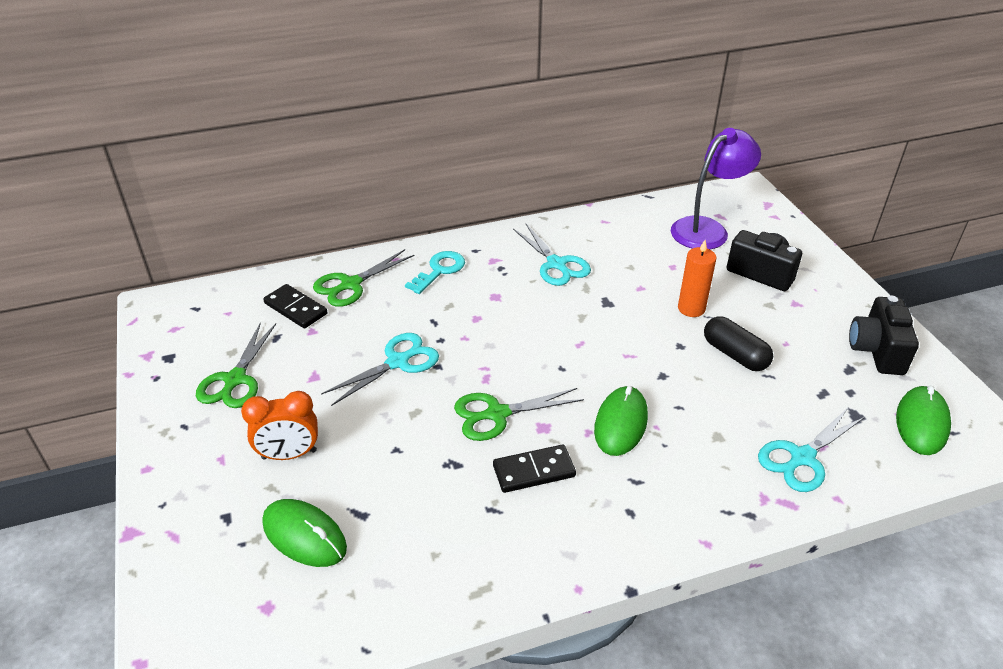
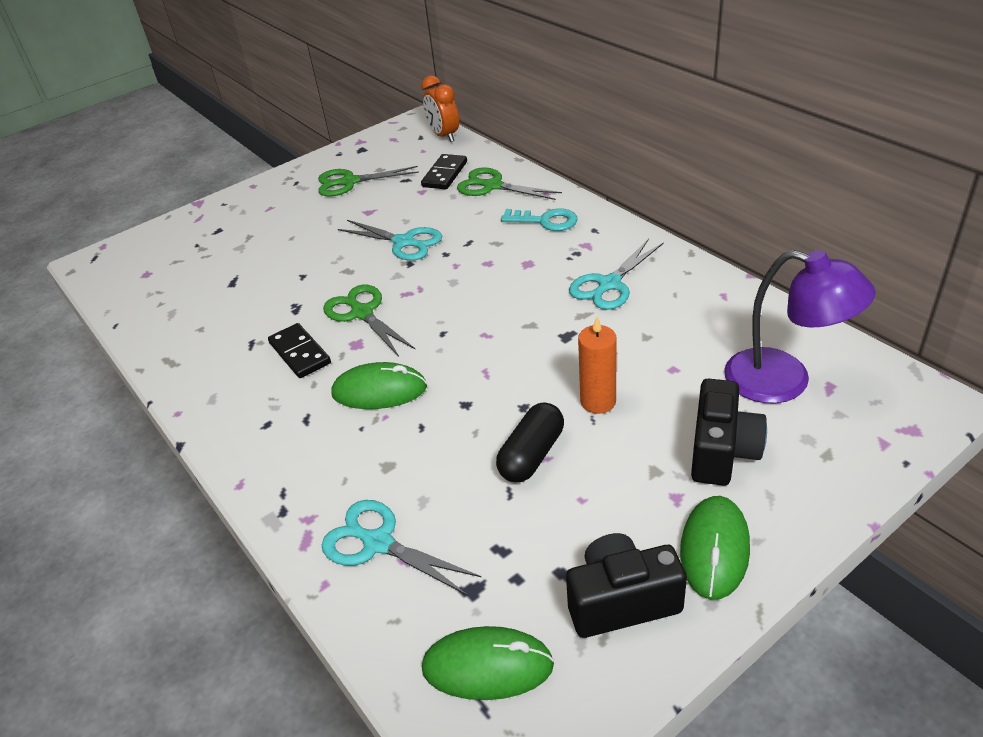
camera: 75 degrees right, 0 degrees up
(289, 454) = (281, 232): orange clock -> orange clock (444, 136)
(304, 535) = (207, 266): green mouse -> green mouse (714, 549)

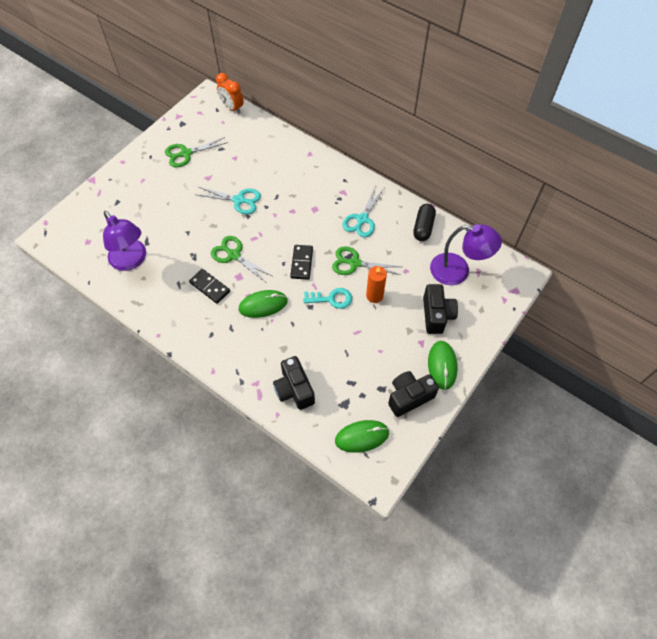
camera: 20 degrees left, 20 degrees up
(195, 304) = (131, 261): none -> purple lamp
(378, 543) = (294, 389): turquoise scissors -> black camera
(444, 174) = (244, 142): black domino -> black domino (301, 263)
(492, 186) = (276, 150): green scissors -> green scissors (354, 263)
(531, 455) = (351, 331): black capsule -> black capsule (423, 227)
(545, 221) = (316, 176): turquoise key -> turquoise key (332, 299)

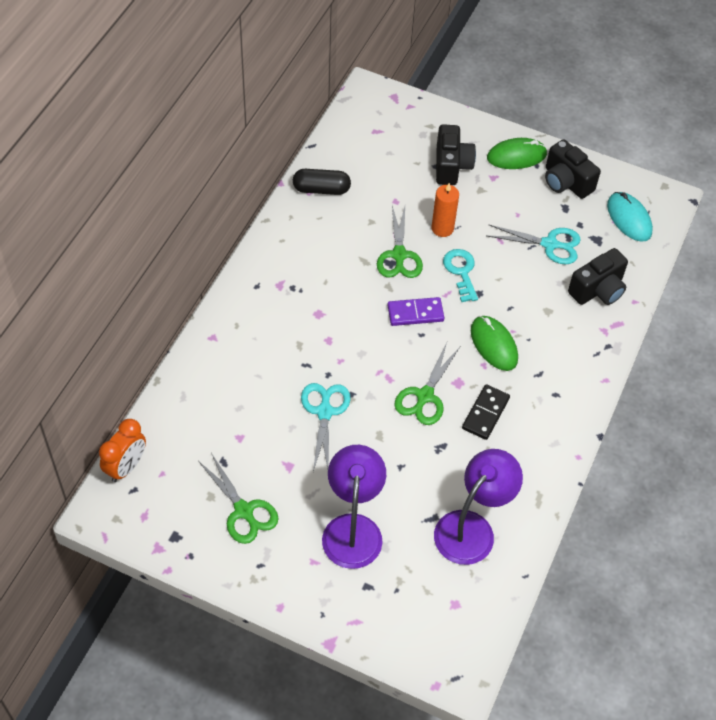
camera: 105 degrees left, 5 degrees down
(301, 263) = (415, 313): black domino -> purple domino
(362, 219) = (324, 256): turquoise scissors -> turquoise scissors (550, 244)
(362, 437) = (629, 218): green mouse -> turquoise mouse
(436, 315) = (451, 166): black camera -> black camera turned 105 degrees clockwise
(458, 271) = (381, 150): purple lamp -> purple lamp (353, 528)

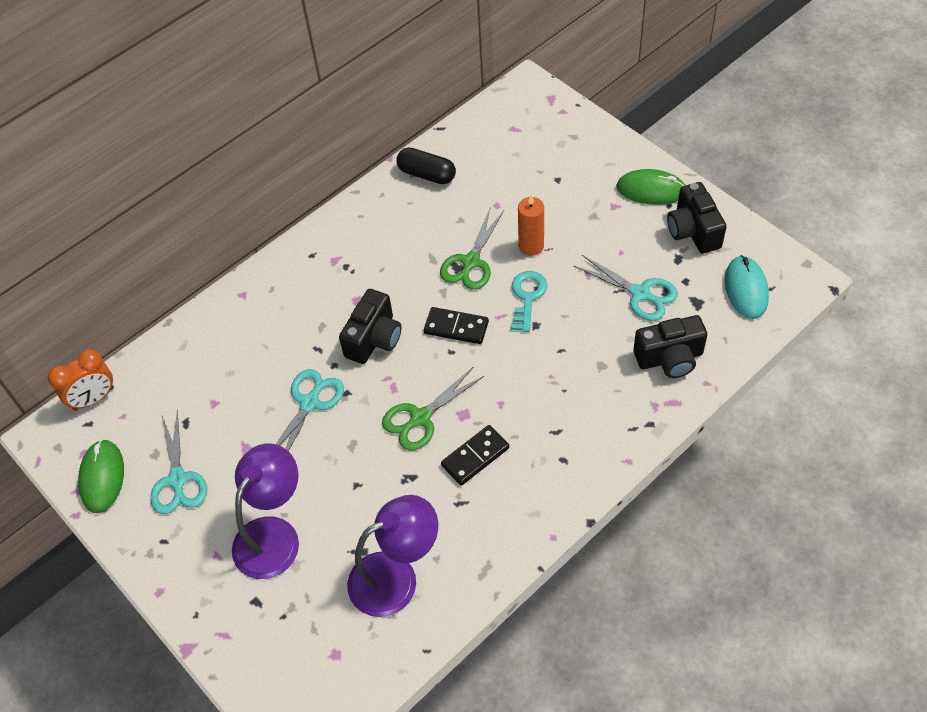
camera: 30 degrees right, 0 degrees up
(244, 511) = (177, 480): green scissors -> turquoise scissors
(415, 313) = (456, 327): purple domino -> black domino
(451, 166) = (574, 183): black camera -> black camera (374, 339)
(494, 345) = (522, 385): green mouse -> green mouse (102, 477)

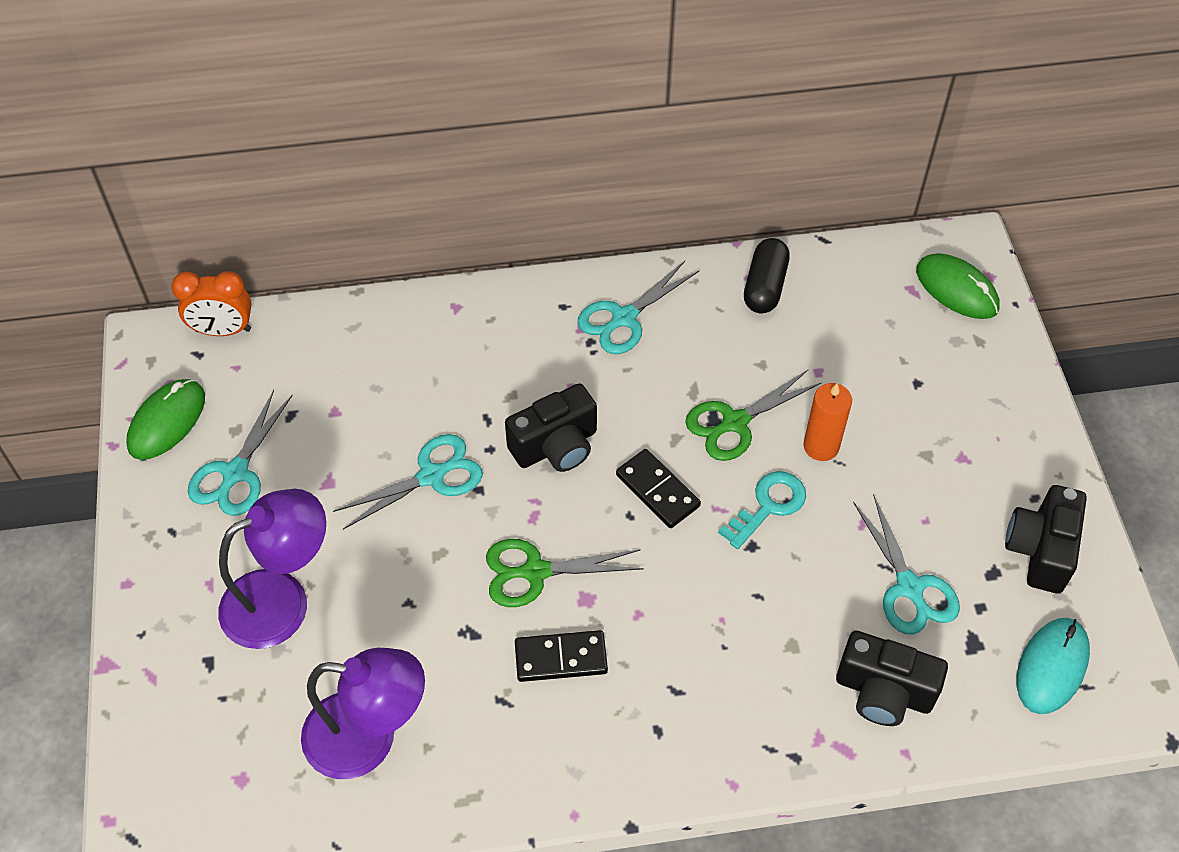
camera: 30 degrees right, 0 degrees up
(356, 241) = (624, 318): none -> turquoise scissors
(427, 174) = (764, 286): black capsule -> black capsule turned 45 degrees clockwise
(651, 190) = (1026, 465): green mouse -> green mouse (956, 289)

